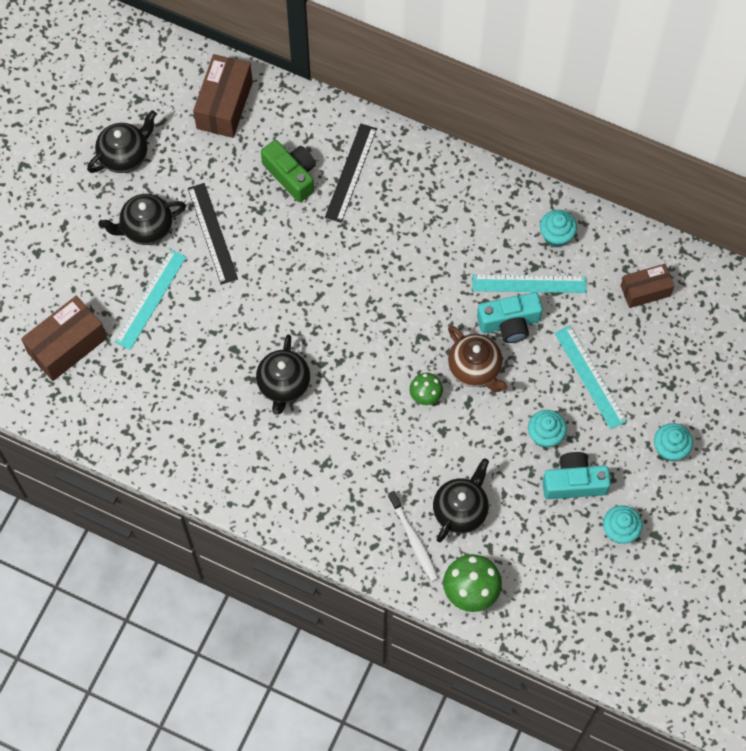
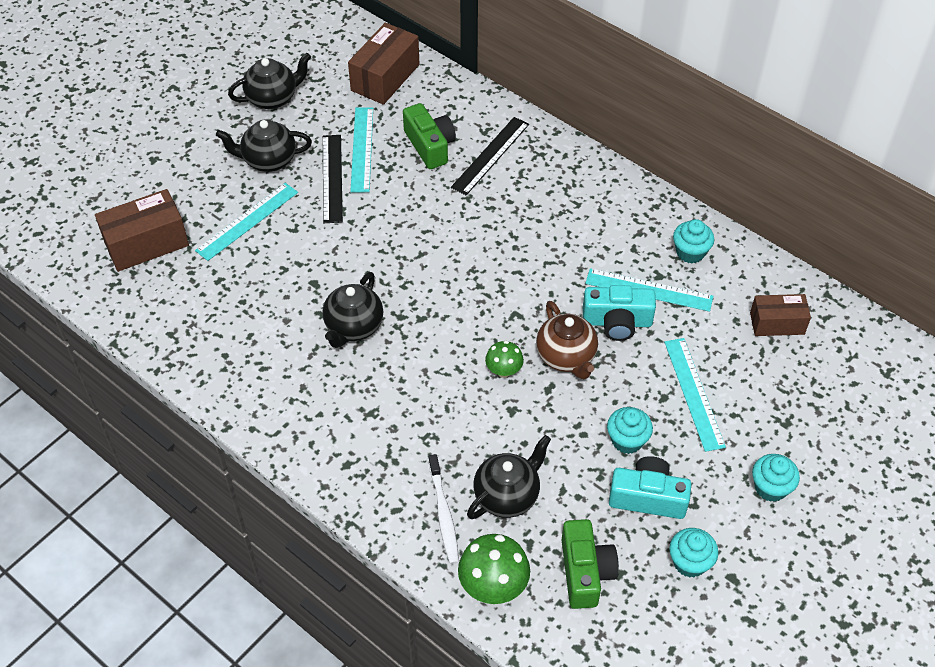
camera: 15 degrees right, 15 degrees down
(229, 194) = (362, 149): none -> turquoise ruler
(540, 560) = (585, 572): none -> green camera

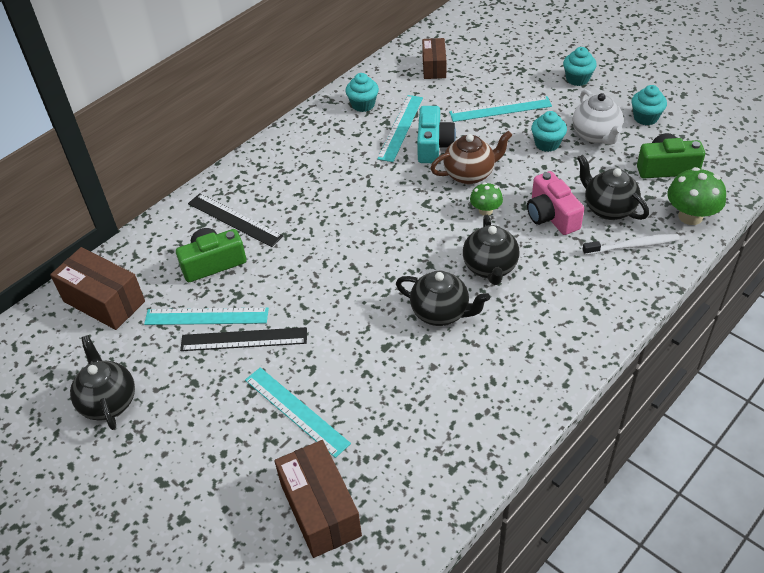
camera: 85 degrees left, 5 degrees down
(268, 161) = (208, 398): black teapot -> black teapot (490, 268)
(495, 435) = (551, 215): none -> pink camera
(648, 497) = (596, 135): turquoise camera -> white teapot

